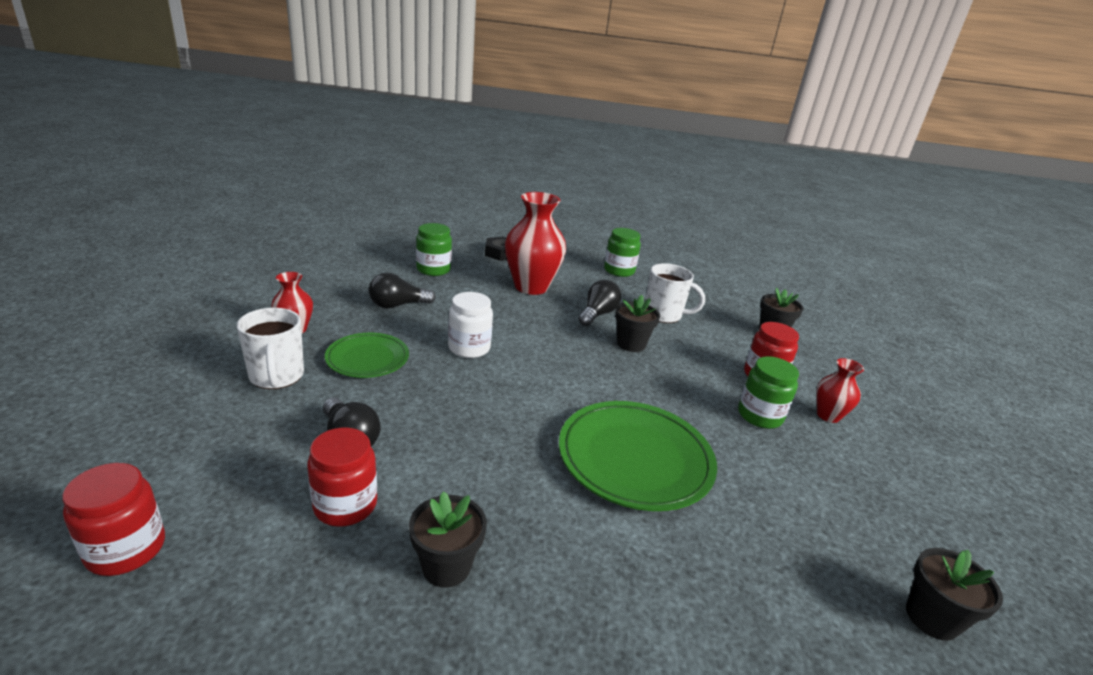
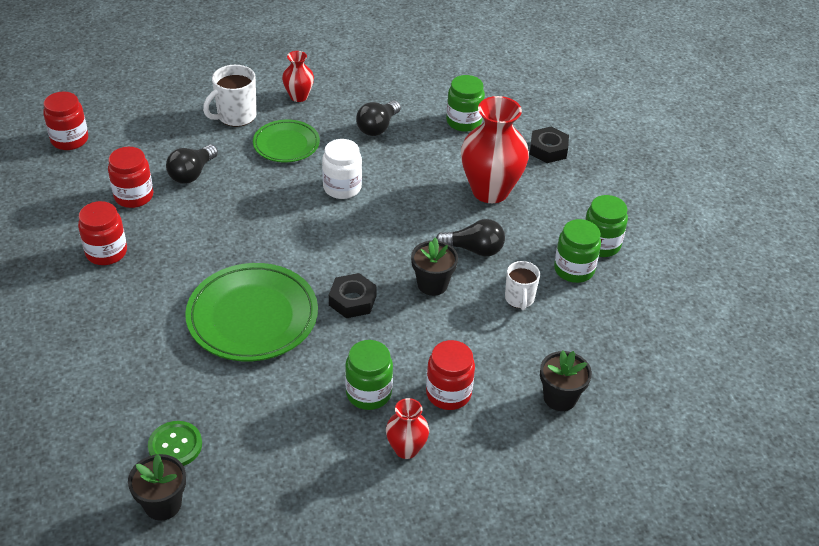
camera: 70 degrees right, 15 degrees up
(397, 305) = (377, 127): black light bulb -> black light bulb turned 105 degrees counterclockwise
(446, 566) = (106, 252): black flower pot -> red jar
(634, 389) = (352, 300): none -> black nut
(640, 287) = (574, 269): none -> green jar
(663, 315) = (519, 299): white mug -> white mug, size x0.66
(834, 581) = (175, 445): none -> green button

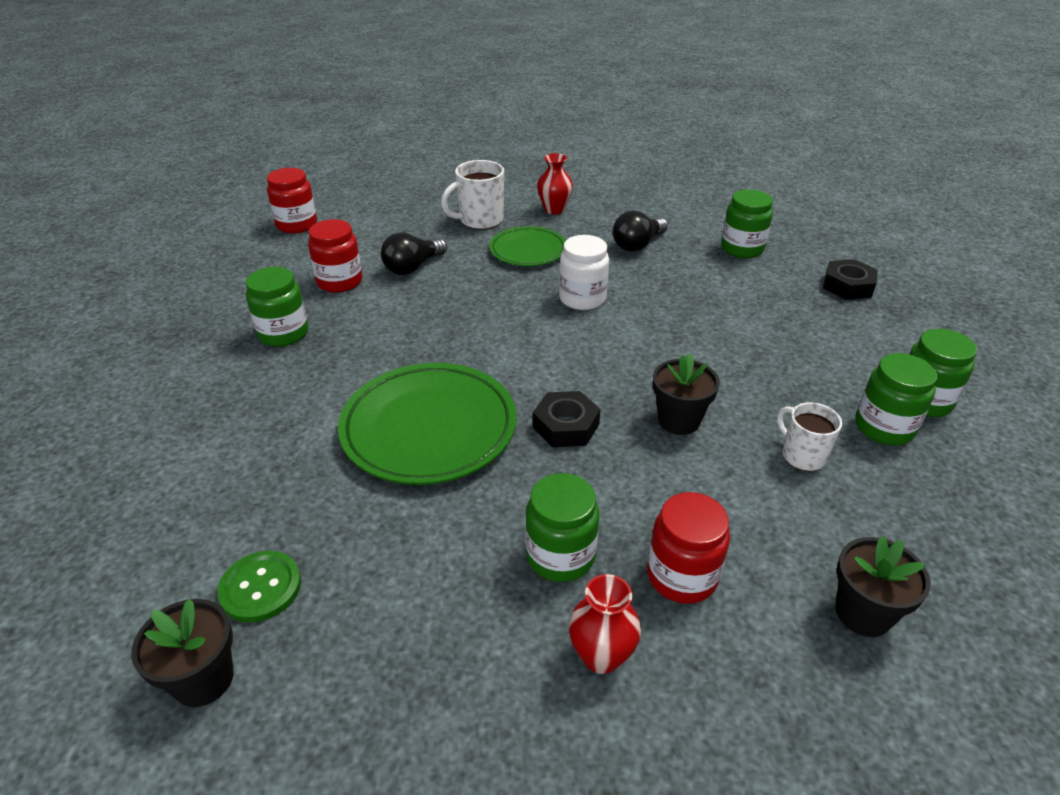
camera: 15 degrees right, 5 degrees down
(106, 252) = (283, 333): red jar -> green jar
(474, 249) = (741, 385): black light bulb -> none
(490, 191) = (769, 321): red vase -> none
(519, 299) = (802, 455): white mug -> white mug turned 135 degrees clockwise

